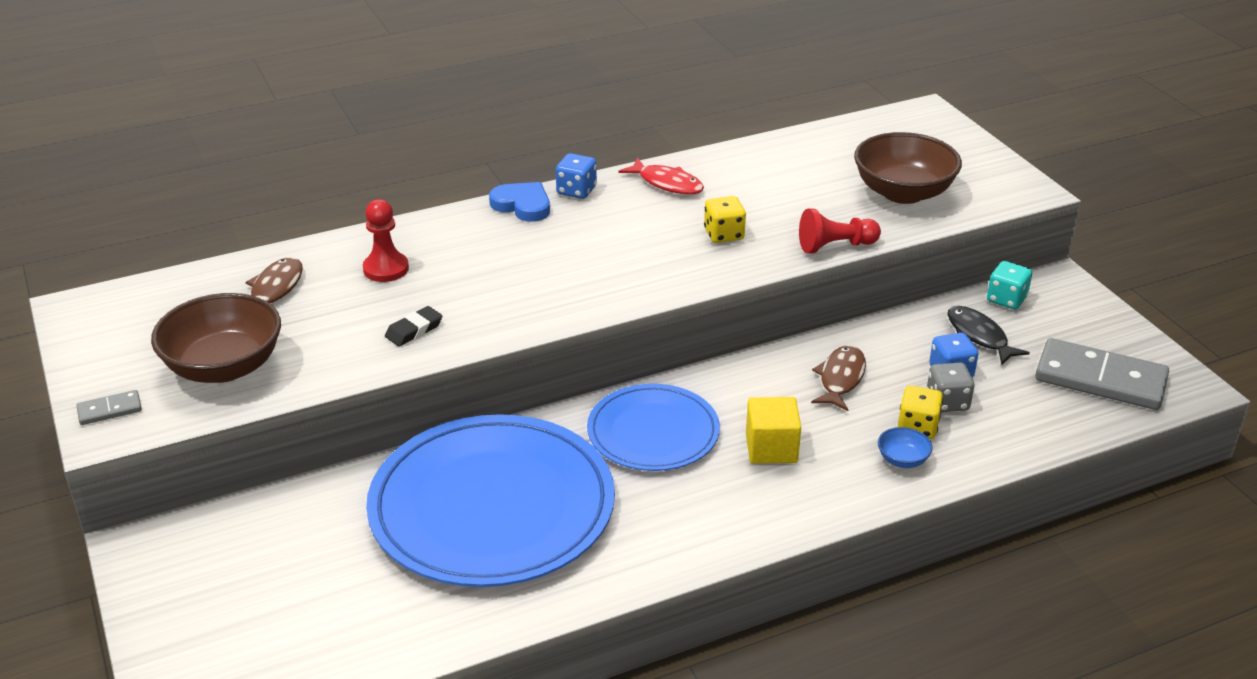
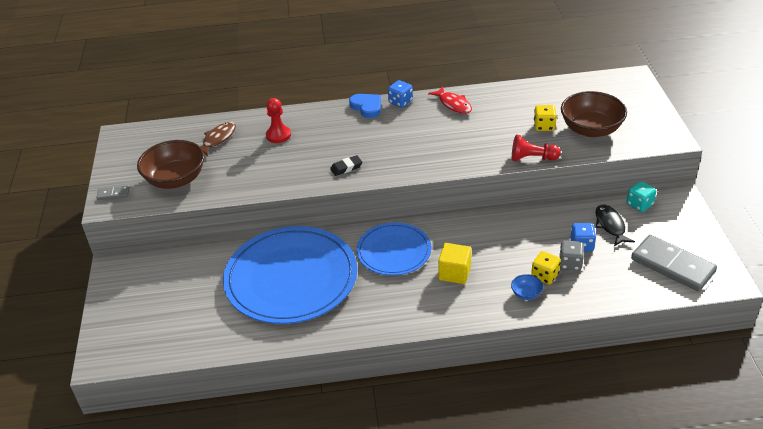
camera: 20 degrees right, 5 degrees up
(414, 330) = (277, 174): black eraser -> black eraser (346, 167)
(724, 234) = (470, 141): yellow dice -> yellow dice (544, 126)
(840, 379) = (514, 238): brown fish -> none

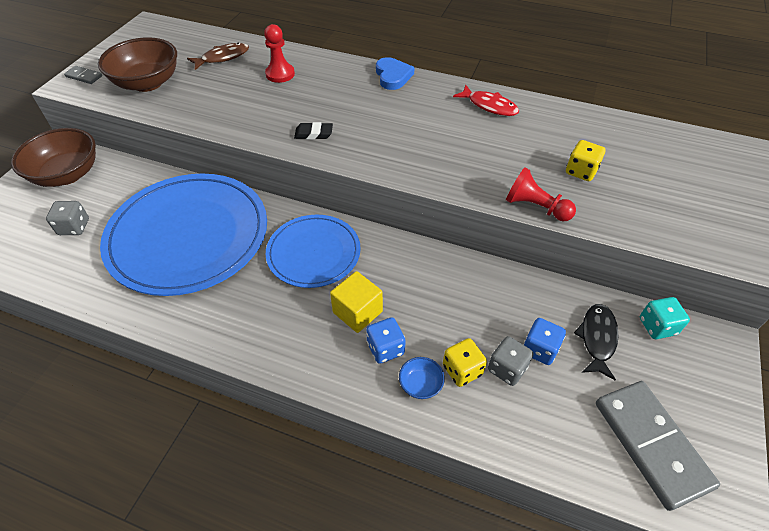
camera: 25 degrees right, 10 degrees up
(193, 309) = (74, 227): none -> grey dice
(400, 102) = (432, 83): blue dice -> blue dice (385, 348)
(453, 104) = (489, 106): red fish -> red fish turned 45 degrees counterclockwise
(591, 129) = (641, 199): brown bowl -> brown bowl (67, 174)

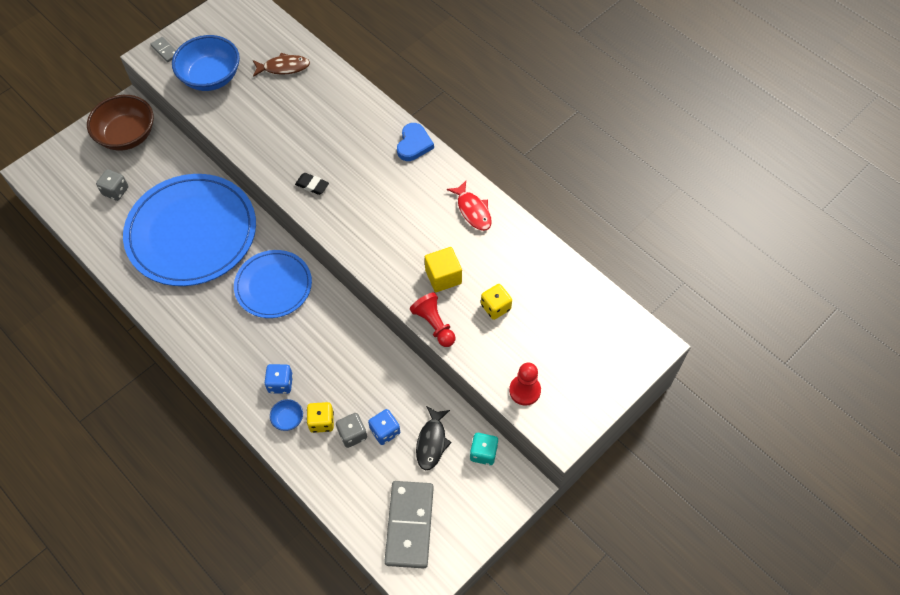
camera: 25 degrees right, 10 degrees up
(147, 83) = (211, 77): brown bowl -> blue bowl
(280, 74) = (321, 106): red pawn -> red pawn (524, 390)
(357, 312) = (277, 348): yellow cube -> yellow cube (443, 276)
(597, 338) = (432, 442): black fish -> black fish turned 150 degrees clockwise

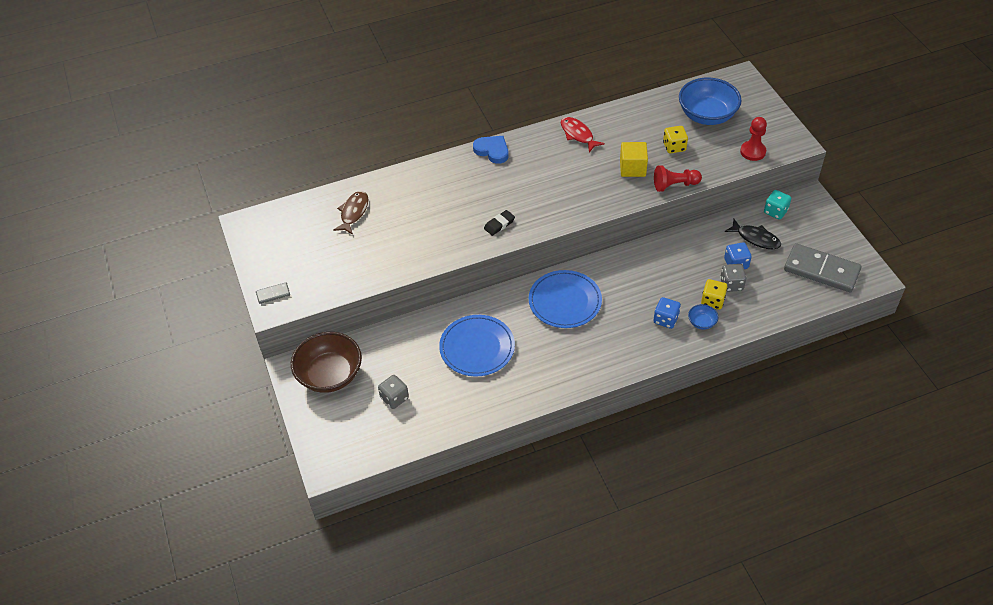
camera: 65 degrees left, 10 degrees down
(191, 232) = (477, 347): blue plate -> blue plate, size x0.57
(211, 77) = (331, 266): blue bowl -> blue bowl (707, 115)
(473, 210) = (578, 134): red fish -> red fish turned 120 degrees counterclockwise

